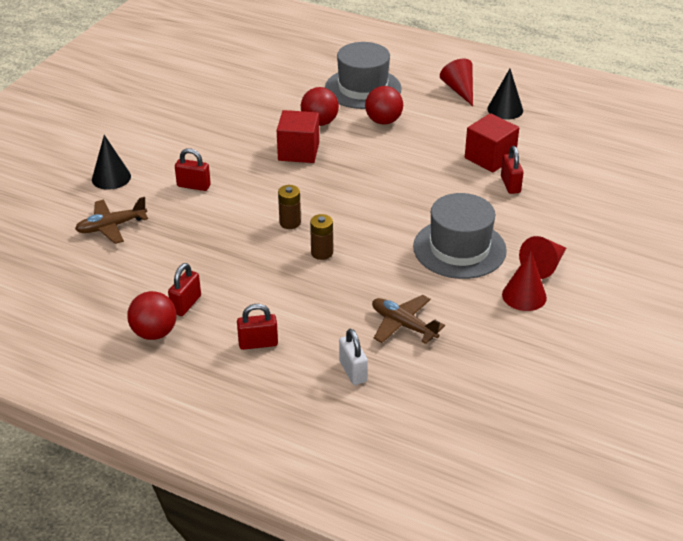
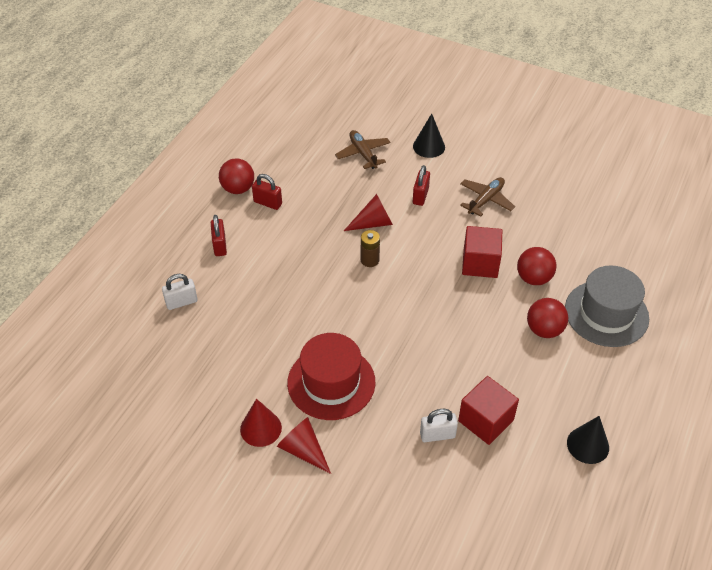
camera: 90 degrees right, 10 degrees up
(322, 253) = (327, 282): brown battery -> none
(403, 325) = (230, 336): brown plane -> brown plane (486, 200)
(459, 90) = (622, 402): red cone -> red cone (373, 223)
(459, 249) = (331, 382): grey hat -> red hat
(510, 185) = (437, 435): red padlock -> white padlock

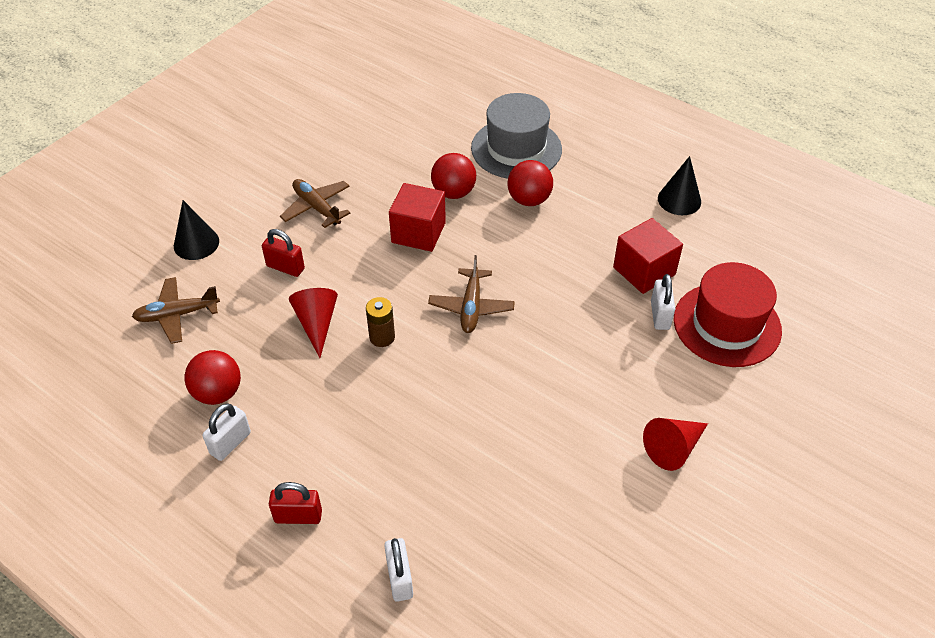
camera: 80 degrees left, 0 degrees up
(238, 189) = (183, 480): red ball -> red ball (218, 393)
(261, 428) = (638, 492): red cone -> none
(268, 203) = (230, 443): red padlock -> white padlock
(331, 382) = (575, 406): red hat -> red hat (727, 324)
(412, 307) = (471, 307): none -> brown plane

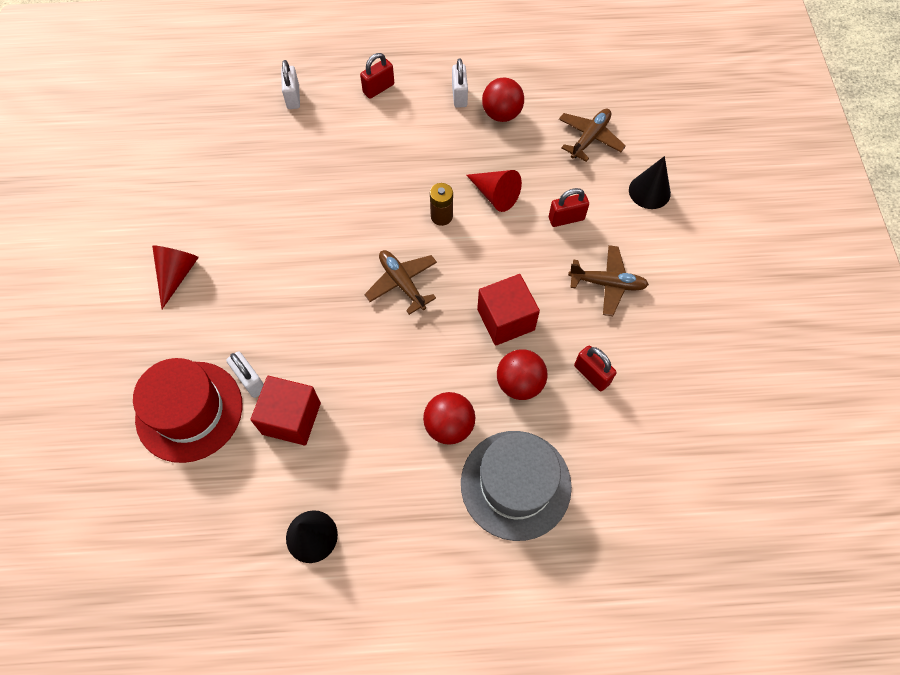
camera: 140 degrees right, 15 degrees up
(399, 168) = (591, 374): none -> red padlock
(399, 578) = (293, 97): white padlock -> white padlock turned 45 degrees clockwise

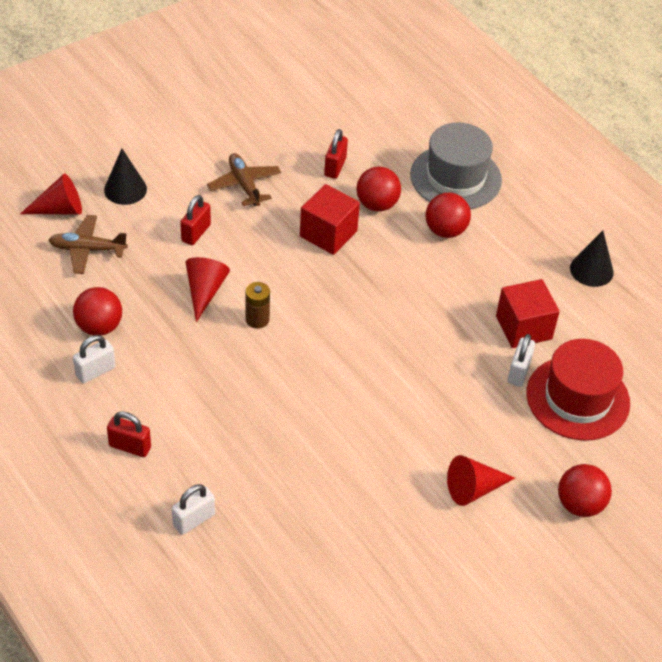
camera: 125 degrees left, 15 degrees down
(102, 340) = (580, 504): none -> red ball
(402, 283) = (348, 315): brown plane -> none
(566, 218) = (196, 233): red padlock -> red padlock turned 75 degrees clockwise
(648, 137) = (59, 209): none -> red cone

